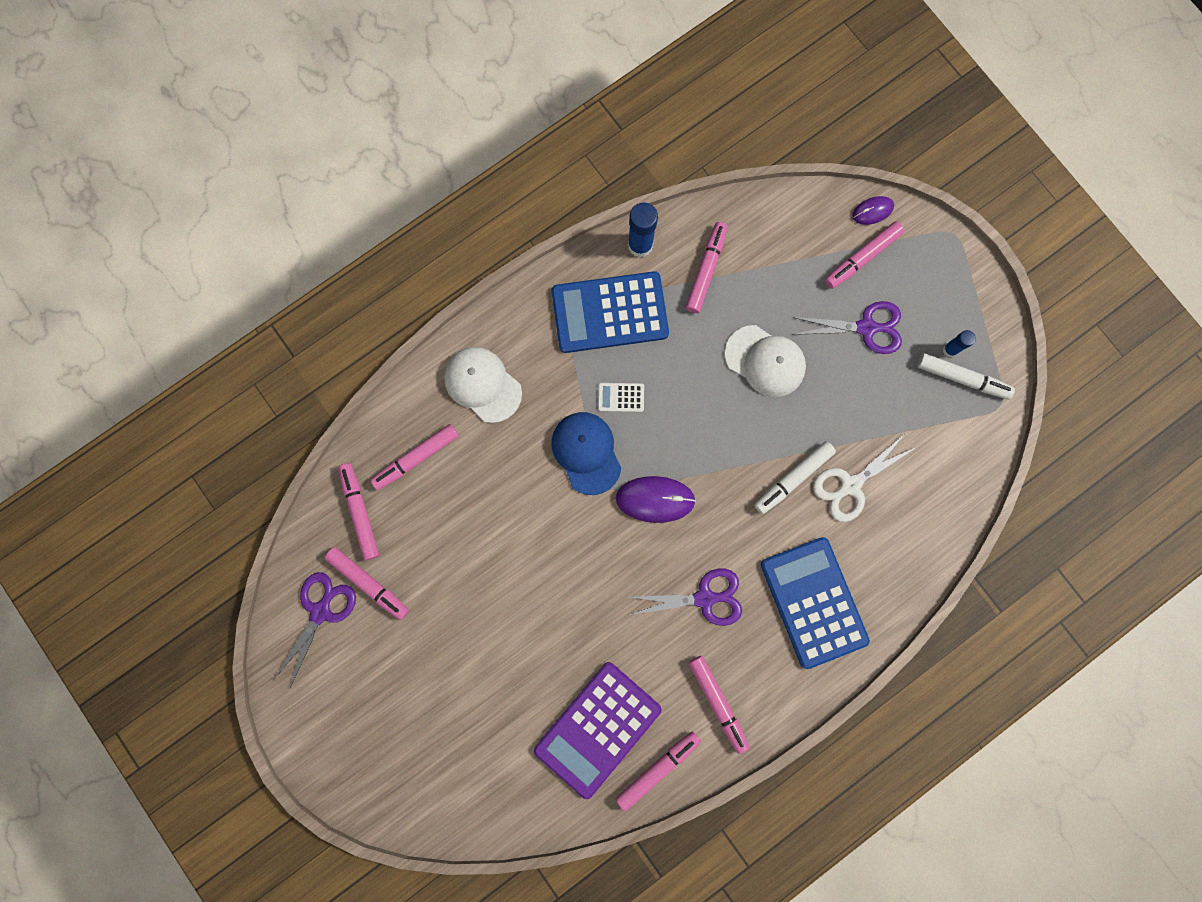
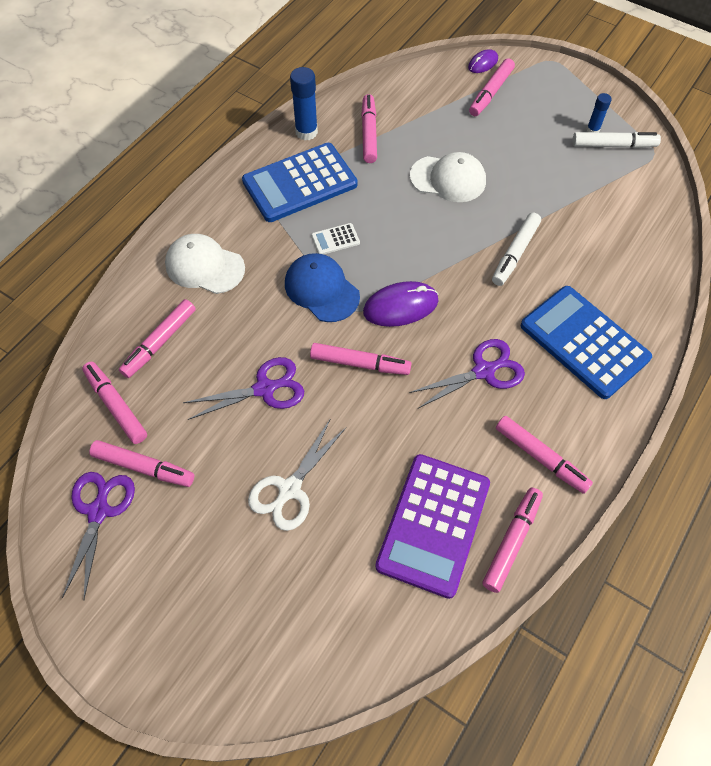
camera: 20 degrees left, 20 degrees down
(593, 548) = (360, 363): none -> pink marker
(850, 485) = (566, 243): white scissors -> white scissors (290, 489)
(866, 328) = (518, 134): purple scissors -> purple scissors (264, 389)

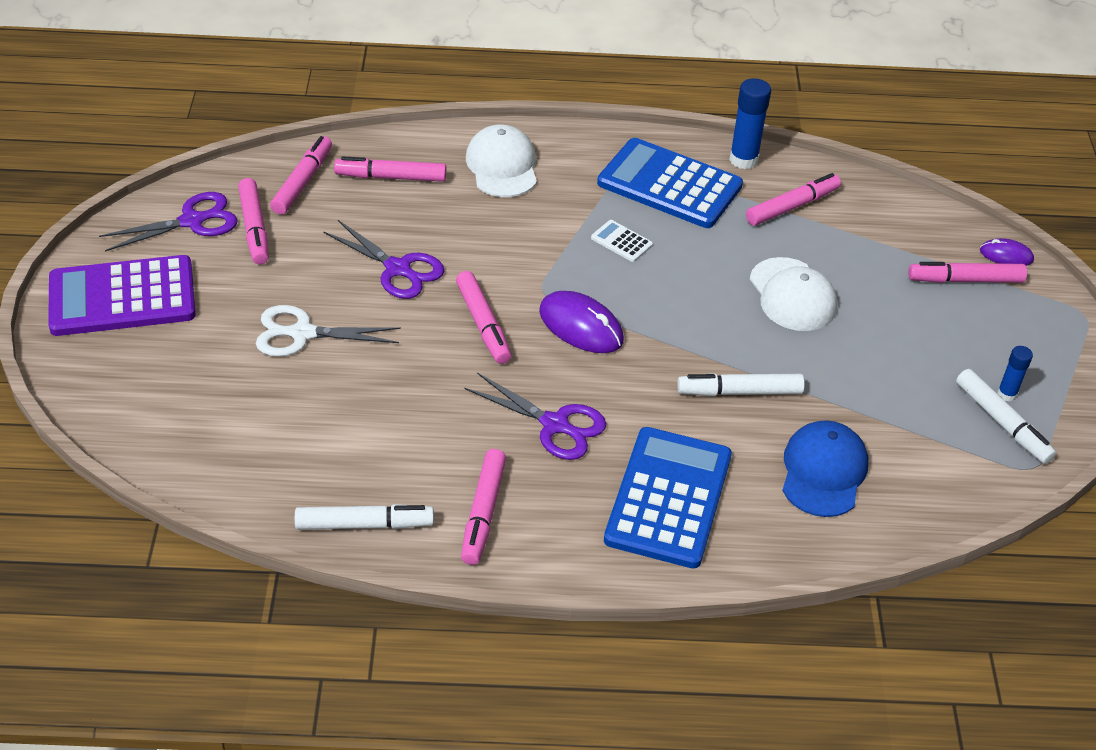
camera: 55 degrees right, 15 degrees down
(321, 289) = (548, 258): blue cap -> blue cap (823, 472)
(433, 524) = (340, 454): purple calculator -> purple calculator (122, 297)
(512, 541) = (364, 524): pink marker -> white marker

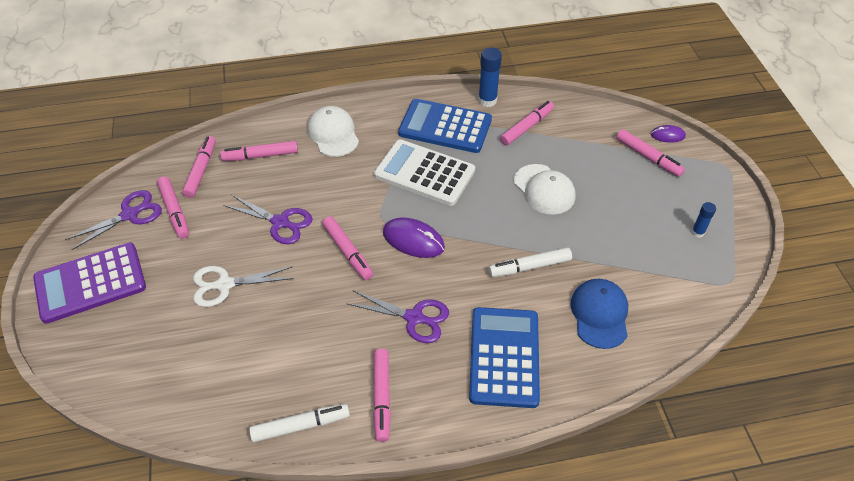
camera: 10 degrees left, 5 degrees up
(621, 241) = (424, 173): white calculator -> white calculator, size x2.43
(965, 280) = (648, 157): pink marker -> pink marker turned 120 degrees counterclockwise
(1002, 423) = (701, 254): white marker -> none

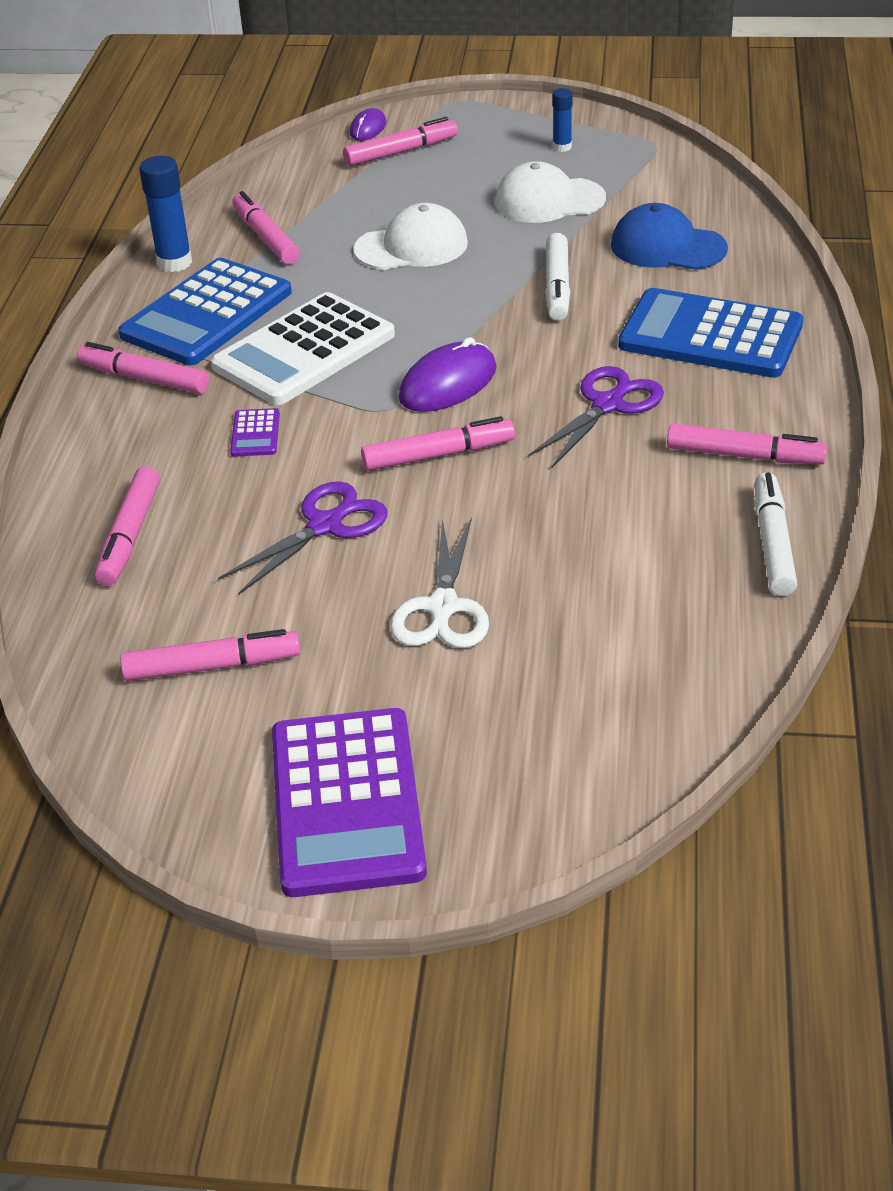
camera: 70 degrees left, 10 degrees down
(130, 215) = (181, 736): purple scissors -> none
(201, 170) = (116, 621): pink marker -> pink marker (144, 378)
(333, 134) = (134, 438): white cap -> white cap (549, 201)
(348, 175) = (255, 433): none -> purple calculator

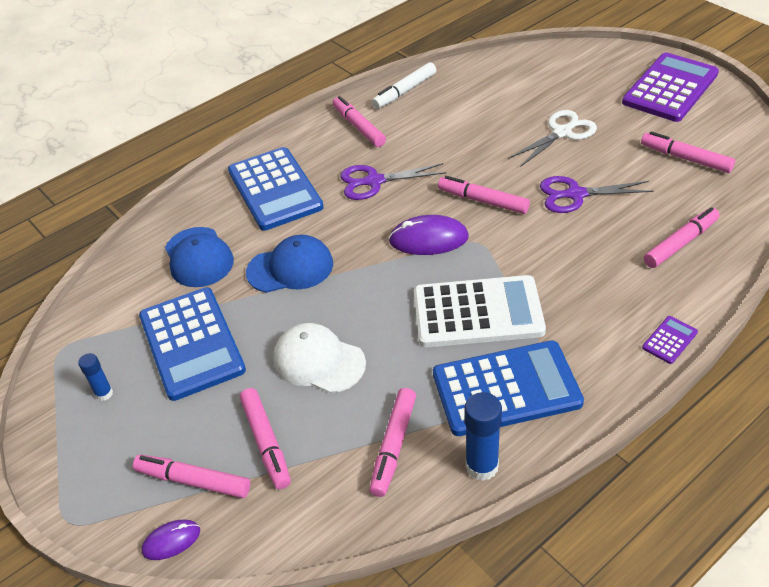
camera: 135 degrees left, 5 degrees up
(144, 378) = (593, 354): pink marker -> pink marker (266, 442)
(255, 433) = (561, 268): purple calculator -> purple calculator (669, 340)
(549, 201) = (191, 343): white cap -> blue calculator
(557, 286) = (290, 268): white marker -> blue cap

